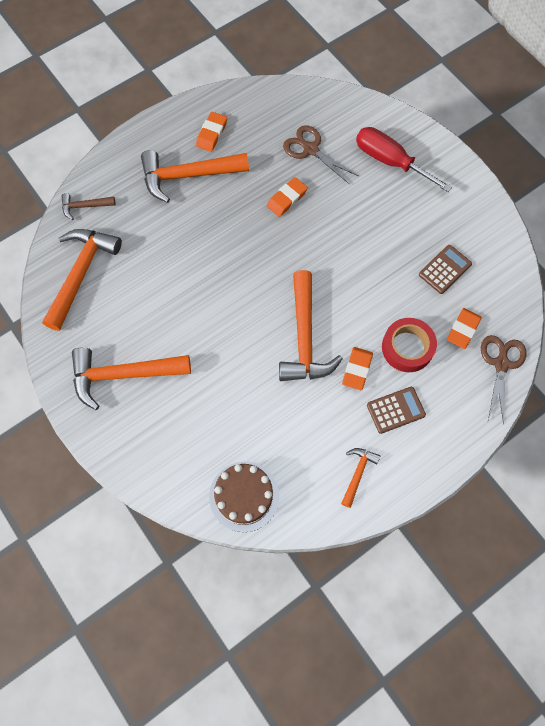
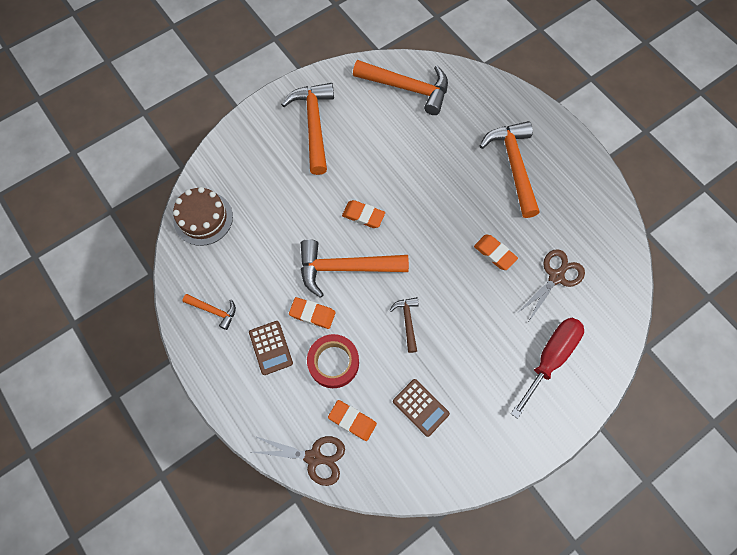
camera: 90 degrees right, 0 degrees up
(85, 206) = (474, 86): brown hammer -> brown hammer (407, 321)
(211, 134) = (564, 184): orange eraser -> orange eraser (363, 215)

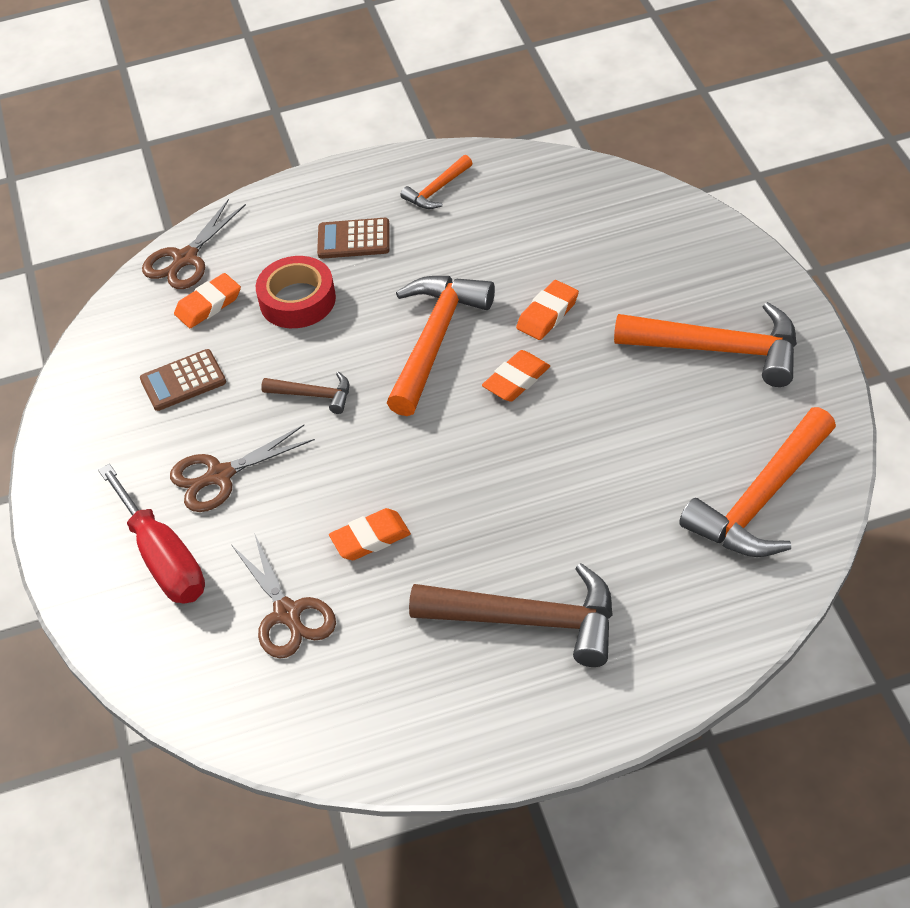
camera: 115 degrees right, 20 degrees down
(203, 218) = (590, 195): brown cake -> none
(312, 314) = (380, 290): orange eraser -> orange eraser (547, 314)
(484, 351) = (219, 476): none -> brown scissors
(513, 165) = (529, 621): orange hammer -> brown hammer

